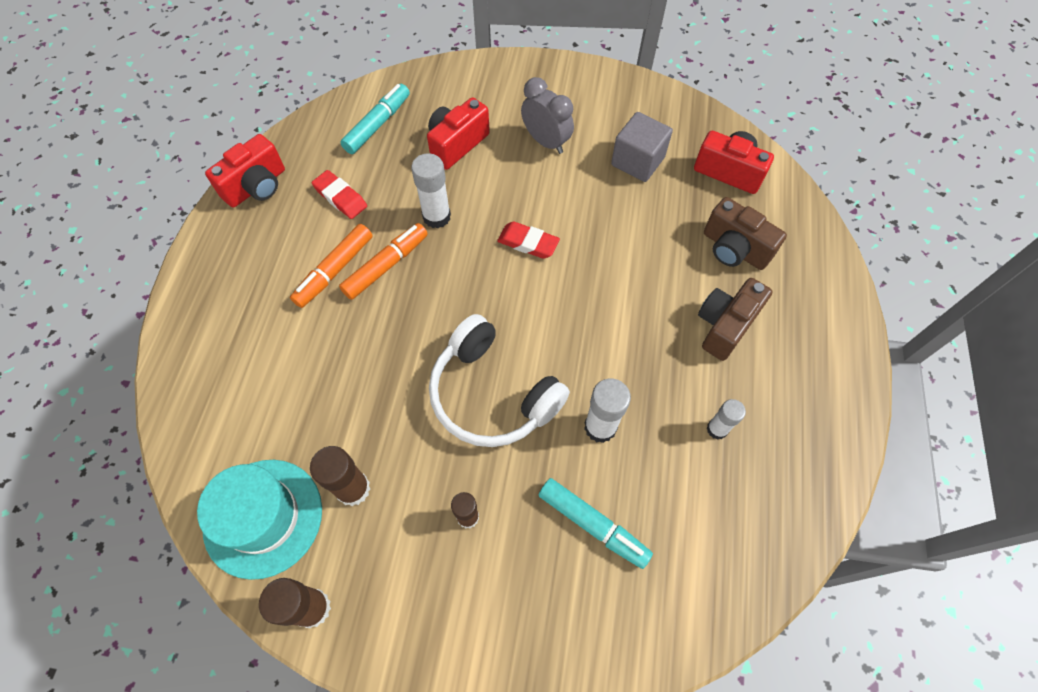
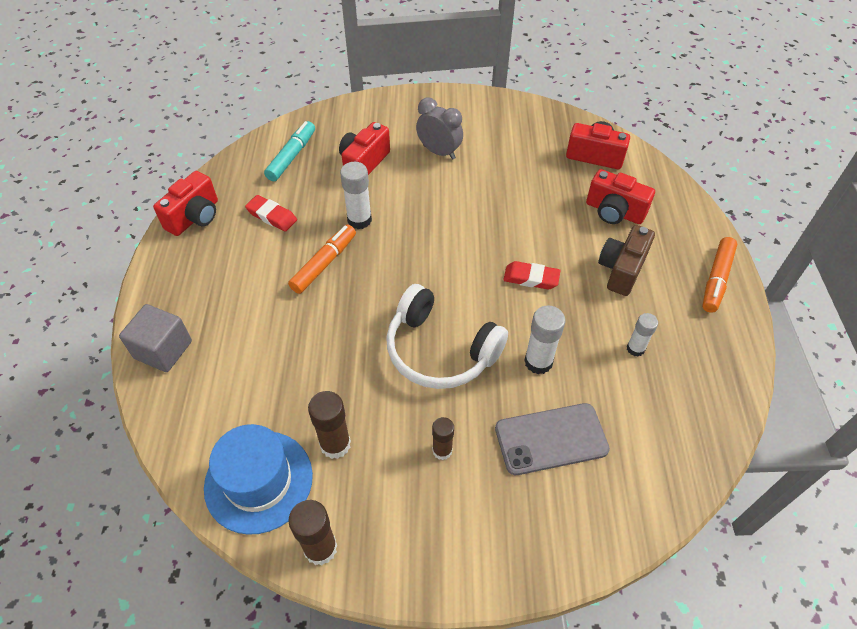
camera: 10 degrees left, 10 degrees down
(263, 517) = (258, 481): turquoise hat -> blue hat
(335, 270) = (279, 273): orange marker -> orange marker (716, 279)
(528, 243) = (442, 230): red eraser -> red eraser (531, 278)
(592, 524) = (551, 439): turquoise marker -> grey phone
(637, 161) = (519, 157): grey cube -> grey cube (163, 350)
(734, 249) = (614, 212): brown camera -> red camera

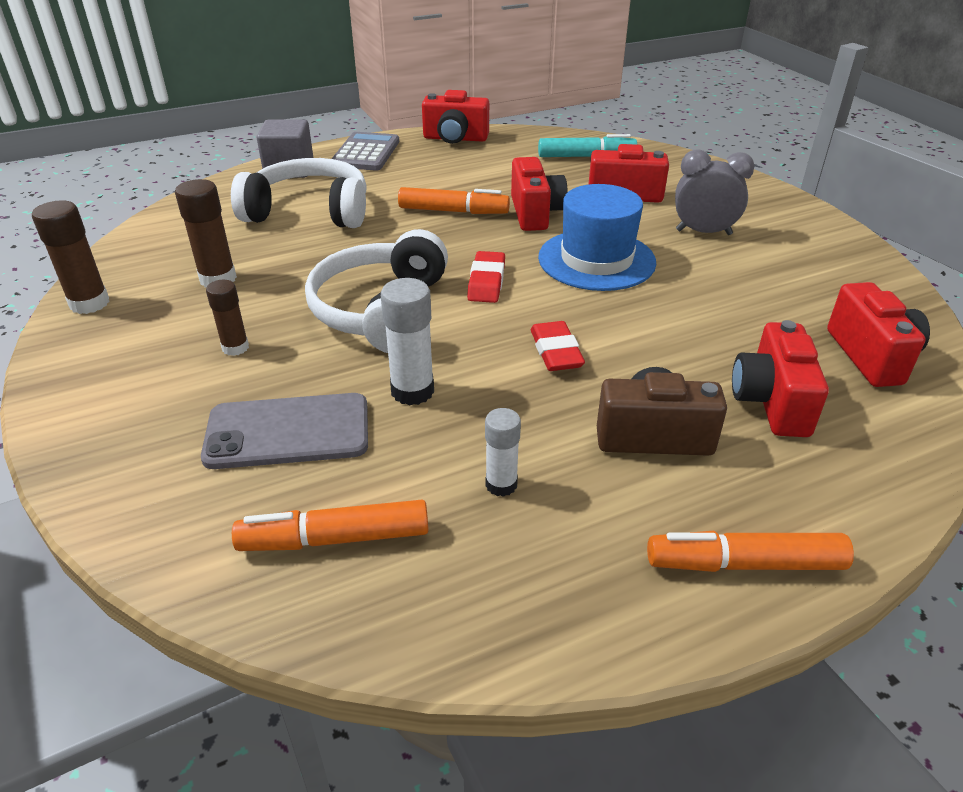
camera: 65 degrees right, 15 degrees down
(173, 285) = (366, 153): none -> grey calculator
(258, 481) = (160, 251): blue hat -> blue hat (596, 260)
(260, 355) = (309, 212): none -> white headphones
(272, 216) = (492, 169): red eraser -> red eraser (486, 282)
(359, 220) = (535, 213): white glue stick -> red camera
(439, 152) = (703, 232): grey clock -> grey clock turned 90 degrees counterclockwise
(551, 439) = (288, 431): grey phone -> grey phone turned 60 degrees counterclockwise
(652, 437) = (335, 539): none -> orange marker

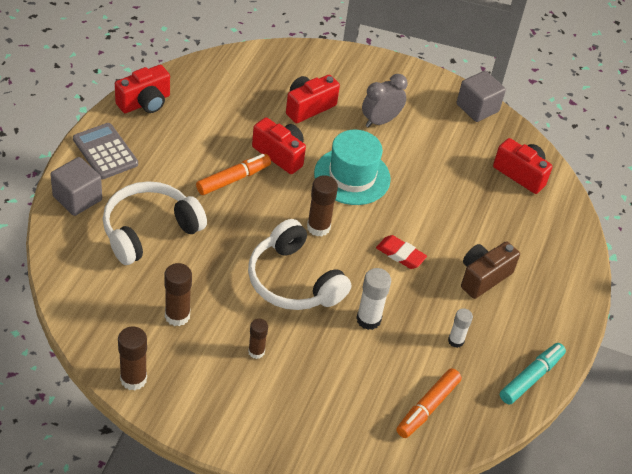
camera: 50 degrees left, 10 degrees up
(288, 431) = (346, 377): grey phone -> none
(486, 282) = (318, 227): red eraser -> brown glue stick
(586, 156) = (249, 79): turquoise marker -> turquoise marker (531, 377)
(596, 260) = (352, 176): blue hat -> turquoise hat
(745, 564) = (563, 316): orange marker -> none
(771, 402) = (507, 228): red camera -> none
(872, 269) = (477, 108): none -> grey cube

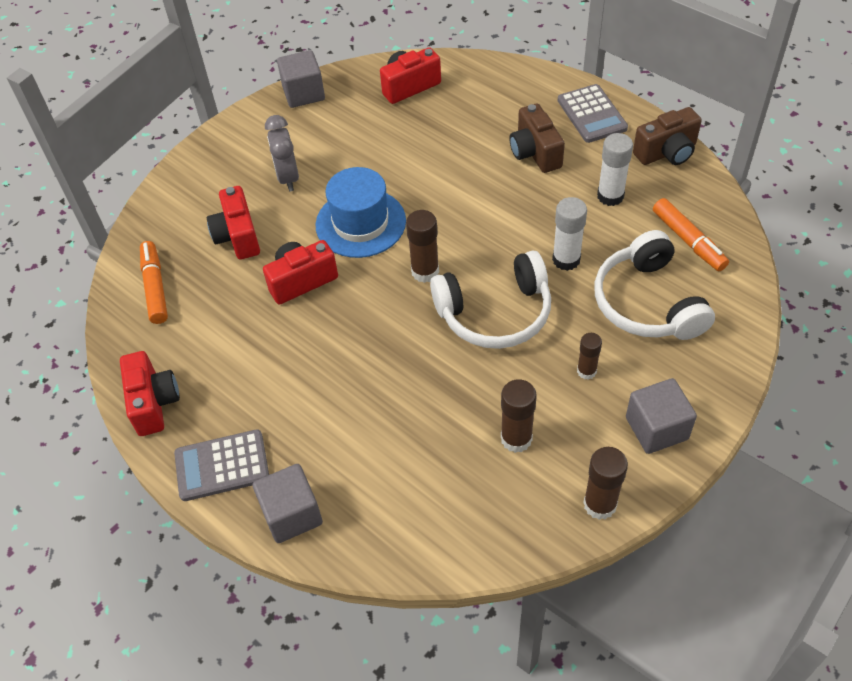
camera: 60 degrees left, 5 degrees up
(149, 230) = (374, 441): white headphones -> white headphones (648, 302)
(215, 408) = (656, 428): none -> grey cube
(233, 179) = (323, 336): orange marker -> orange marker (155, 287)
(352, 176) = (360, 223): turquoise hat -> blue hat
(400, 254) = (486, 210): red eraser -> none
(456, 341) = (610, 196): white glue stick -> white glue stick, size x1.54
(531, 377) = (667, 152): turquoise marker -> brown camera
(552, 312) = (591, 114): none -> grey calculator

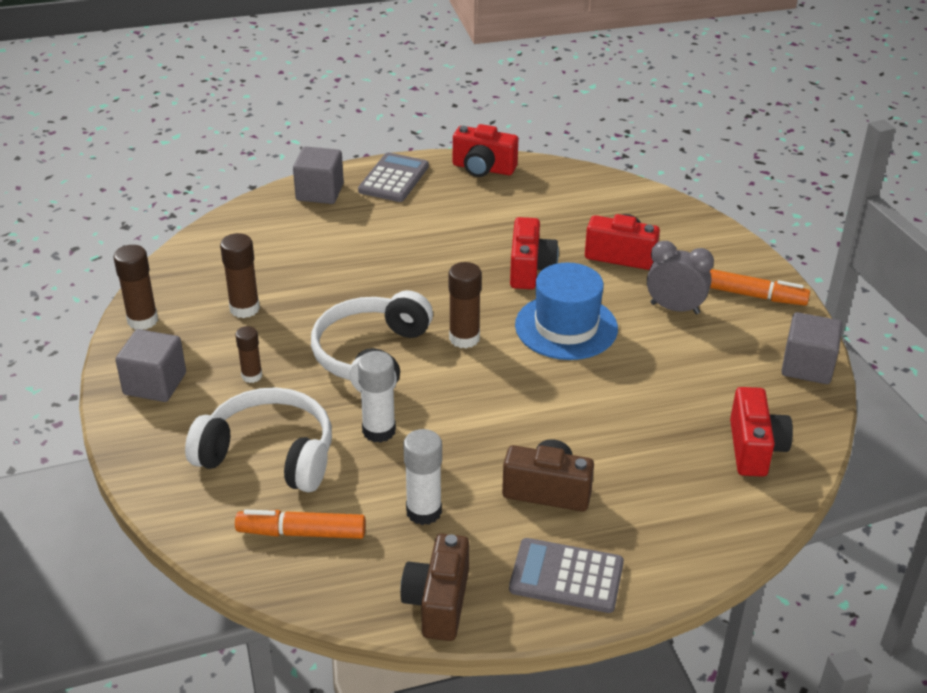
camera: 120 degrees right, 15 degrees down
(155, 287) = (602, 200): orange marker -> orange marker (754, 295)

